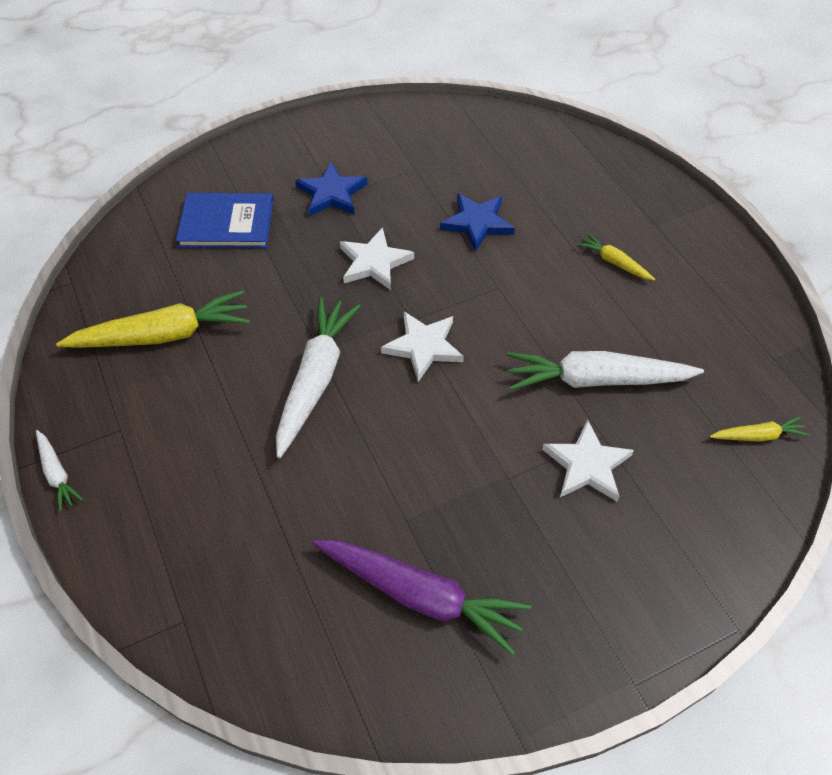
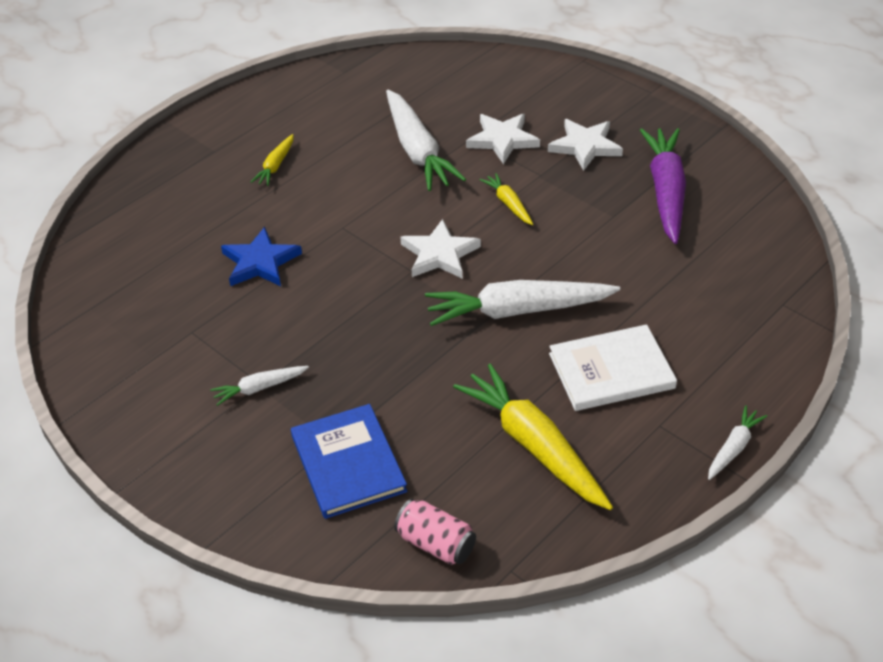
camera: 110 degrees left, 10 degrees down
(124, 250) = (436, 544): none -> pink can
(200, 421) = (611, 371): none -> white book
(332, 193) = (259, 388): blue star -> white carrot
(374, 262) = (350, 319): white star -> white star (585, 146)
(757, 436) = (424, 70): yellow carrot -> yellow carrot (508, 204)

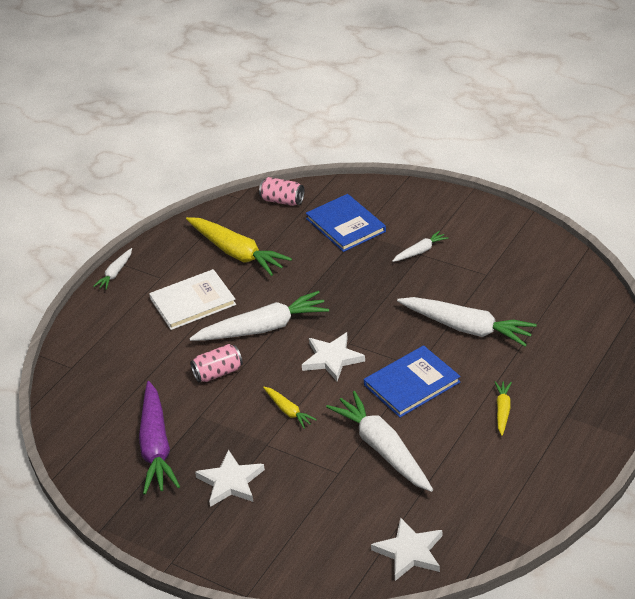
camera: 170 degrees right, 5 degrees down
(260, 262) = (467, 328): blue star -> white carrot
(358, 209) = (412, 383): none -> blue book
(502, 140) = (308, 475): white star -> white star (409, 552)
(585, 262) = (218, 373): none -> pink can

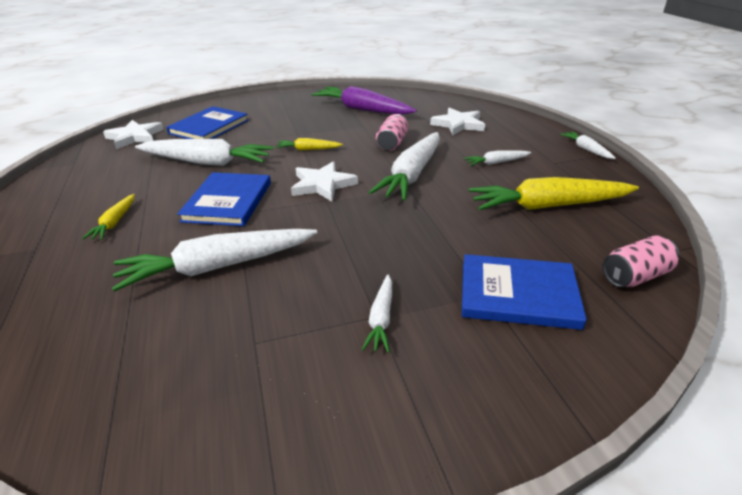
camera: 130 degrees right, 5 degrees down
(193, 302) = (496, 163): white book -> white carrot
(230, 482) = (293, 116): white star -> white star (458, 124)
(325, 520) = (209, 127): none -> blue book
(502, 411) = (115, 223): yellow carrot -> yellow carrot turned 45 degrees clockwise

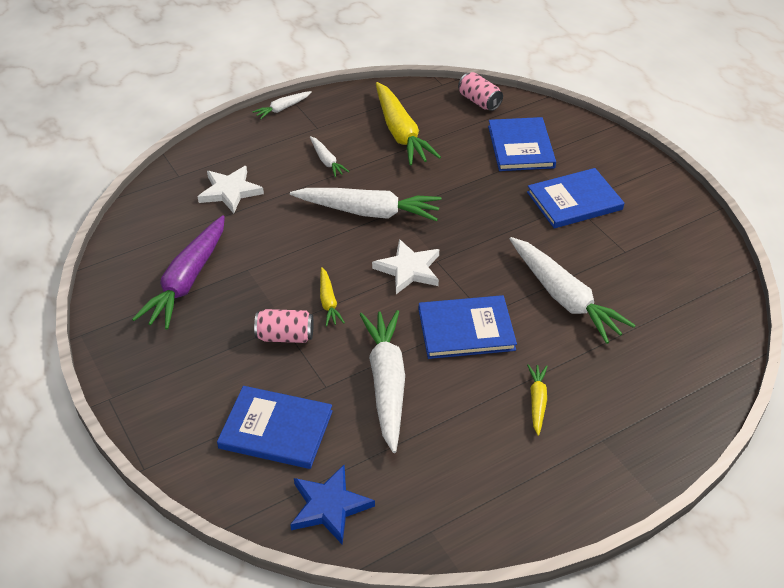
camera: 105 degrees left, 10 degrees up
(115, 223) = (537, 401): yellow carrot -> yellow carrot turned 75 degrees counterclockwise
(135, 137) = (329, 506): white star -> blue star
(381, 319) = (574, 201): white carrot -> blue book
(392, 143) = (295, 236): pink can -> pink can (285, 336)

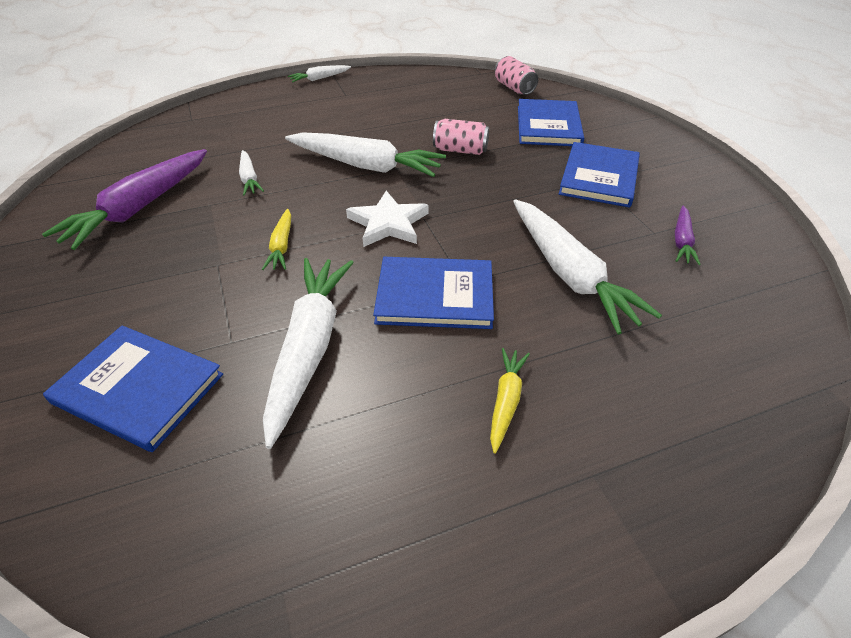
camera: 10 degrees right, 0 degrees up
(230, 191) = (233, 135): white star -> none
(285, 336) = (213, 277): pink can -> pink can (460, 150)
(326, 161) = (342, 120): white carrot -> white carrot (249, 178)
(329, 506) = (148, 518): blue star -> none
(400, 133) = (426, 105): yellow carrot -> none
(574, 201) = (599, 177): blue book -> blue book turned 60 degrees counterclockwise
(647, 257) = (682, 241): none -> purple carrot

